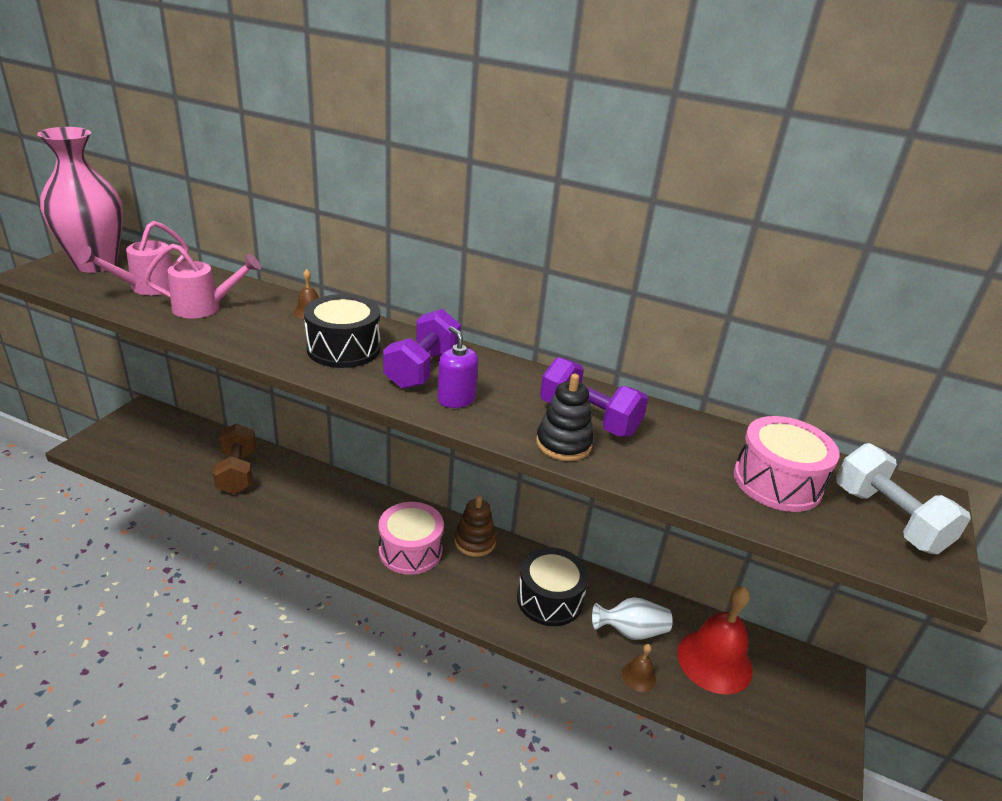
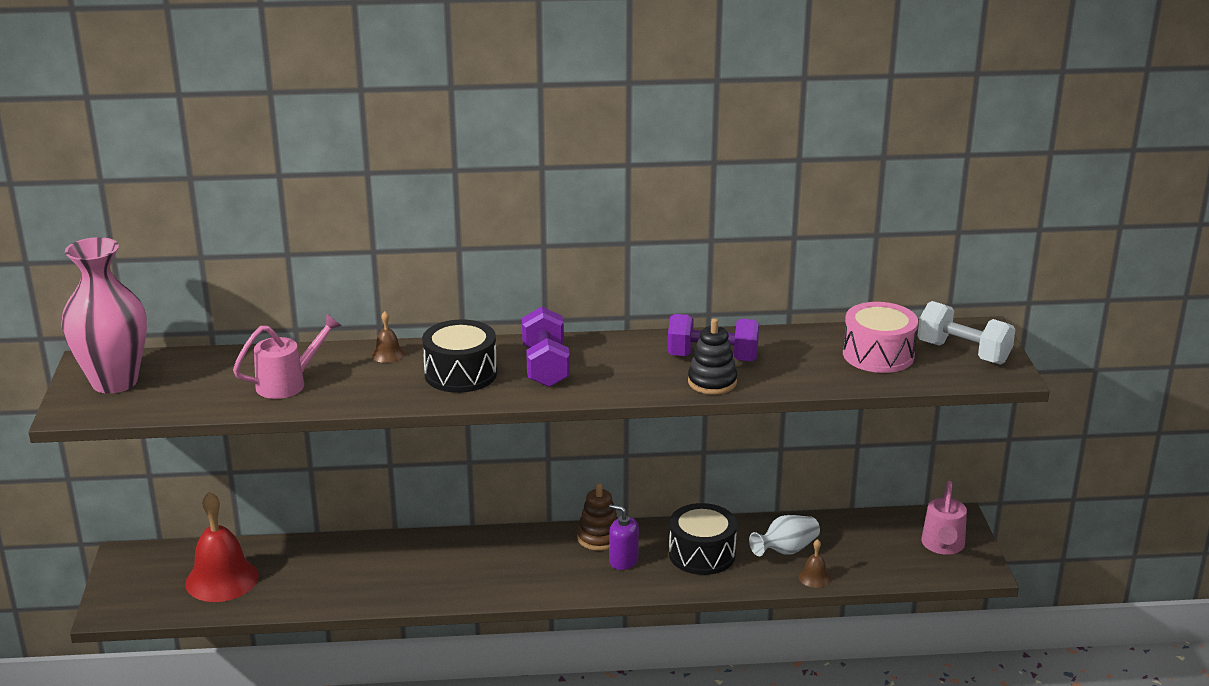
camera: 25 degrees left, 5 degrees down
(147, 288) = (204, 385): pink watering can -> pink watering can (942, 546)
(237, 472) = (306, 570): brown dumbbell -> none
(410, 550) = (547, 566): pink drum -> none
(456, 399) = (599, 380): purple soap dispenser -> purple soap dispenser (623, 561)
(714, 661) = (864, 544): red bell -> red bell (222, 579)

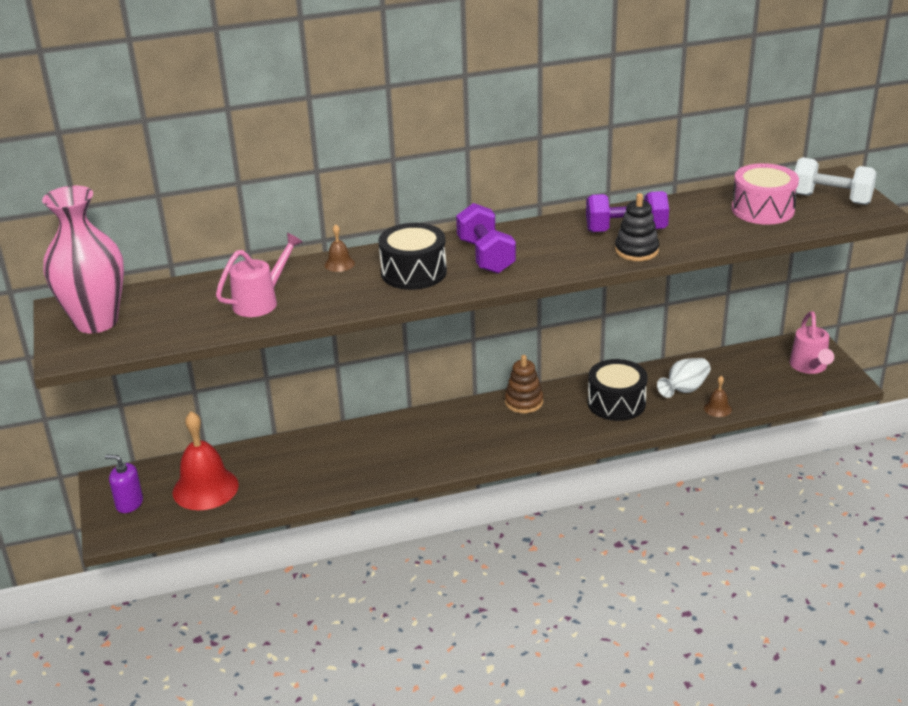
camera: 10 degrees left, 5 degrees up
(623, 561) = (553, 418): purple soap dispenser -> purple soap dispenser (129, 503)

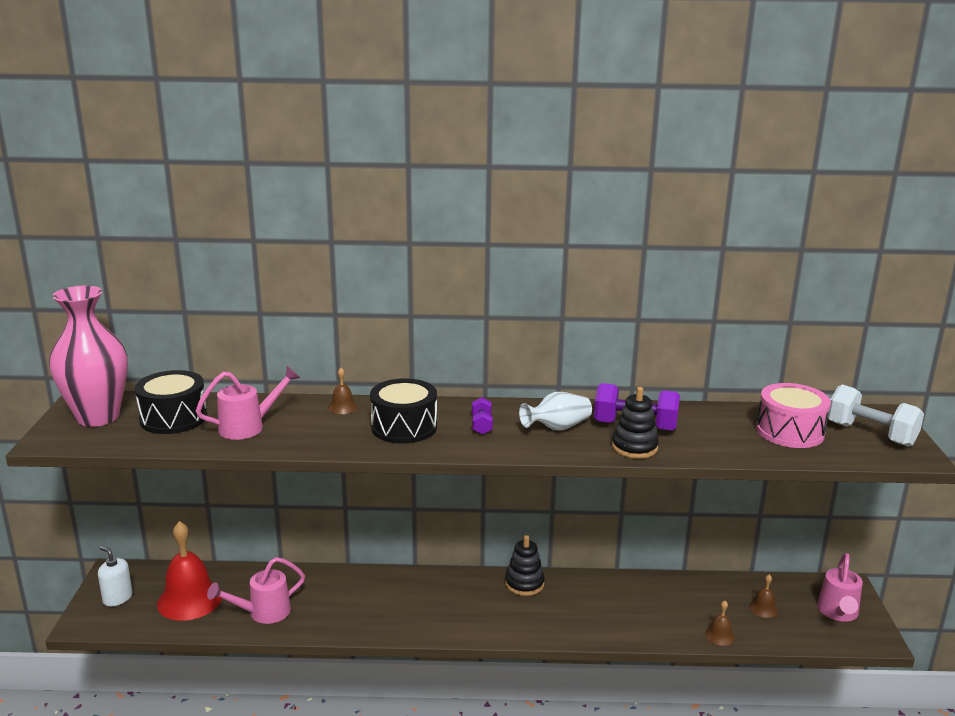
camera: 15 degrees right, 10 degrees down
(129, 503) = (117, 598): purple soap dispenser -> white soap dispenser
(288, 483) = (263, 613): none -> pink watering can
(486, 256) = (481, 425): purple dumbbell -> purple dumbbell, size x0.52
(524, 402) = (524, 584): brown stacking toy -> black stacking toy
(616, 403) = (616, 605): black drum -> black drum (173, 418)
(684, 389) = (693, 607): white vase -> white vase (557, 428)
(745, 377) = (763, 608): none -> brown bell

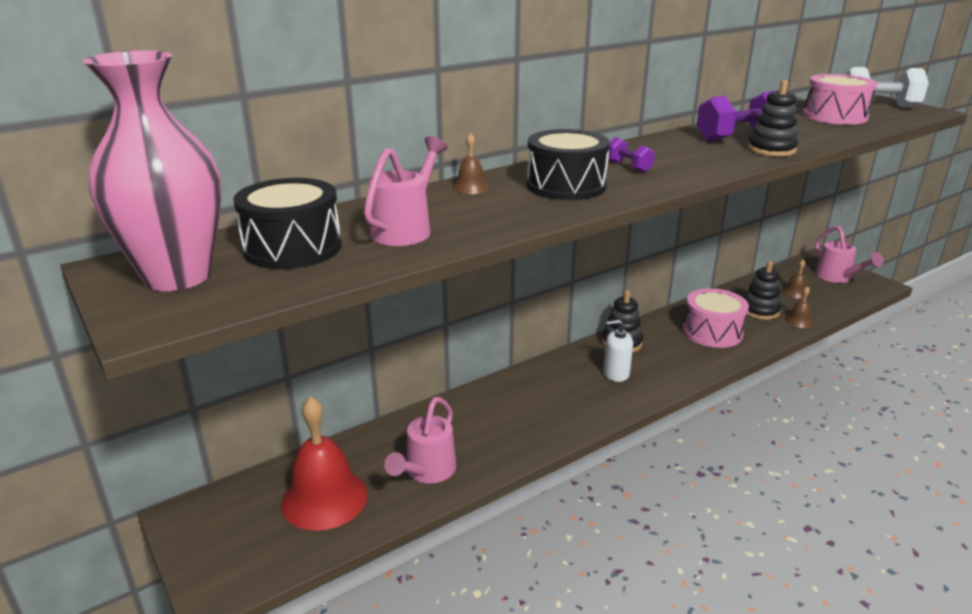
camera: 35 degrees left, 5 degrees up
(117, 598) = (227, 540): white soap dispenser -> white soap dispenser (616, 373)
(557, 428) = (689, 153): white vase -> none
(618, 609) = (712, 332): none -> pink drum
(696, 609) = (760, 310): none -> black stacking toy

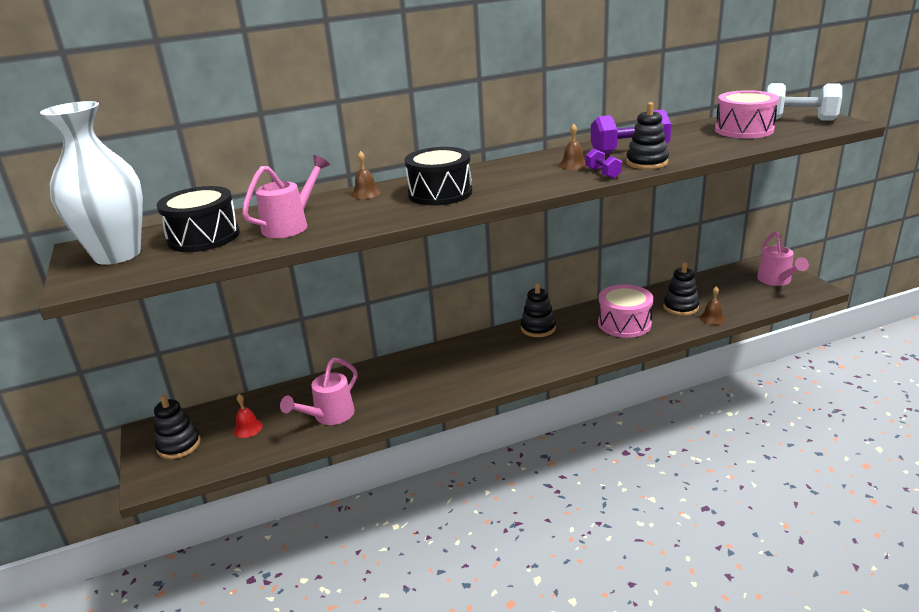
camera: 15 degrees right, 0 degrees up
(177, 276) = (117, 255): pink vase -> white vase
(236, 532) = (179, 445): none -> black stacking toy
(324, 498) = (248, 428): red bell -> red bell, size x0.45
(616, 373) = (518, 353): white soap dispenser -> none
(628, 166) = (506, 177): purple dumbbell -> purple dumbbell (603, 173)
(795, 292) = (725, 292): brown bell -> brown bell (573, 165)

